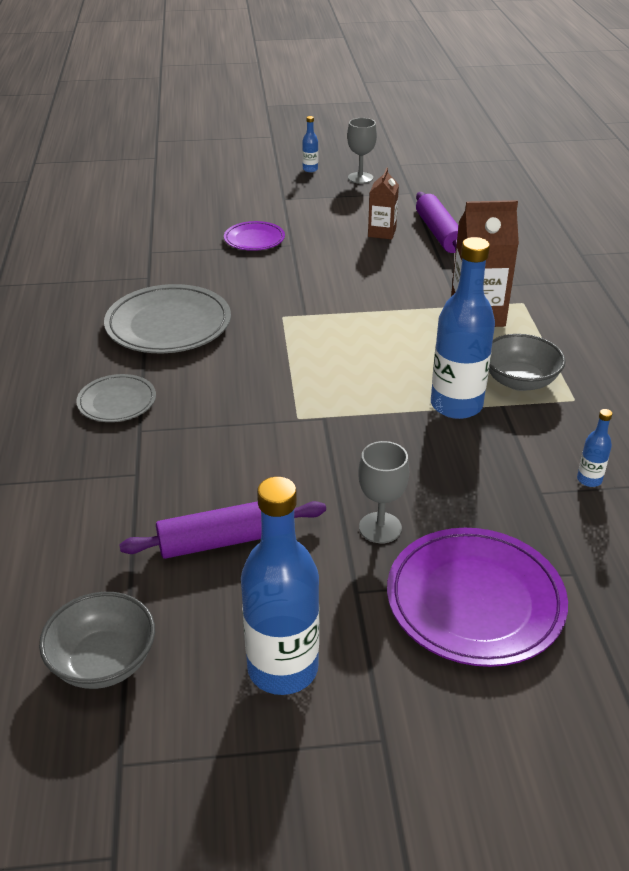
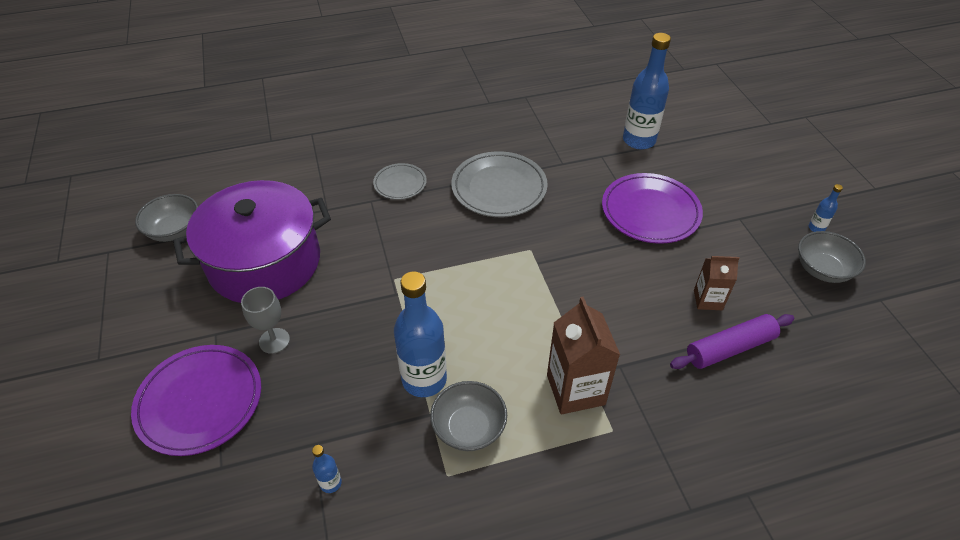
camera: 80 degrees right, 10 degrees up
(226, 540) = (265, 262): purple rolling pin -> purple pot
(254, 239) = (650, 212): purple plate -> purple plate, size x1.79
(282, 668) = (157, 306): blue bottle -> blue bottle (639, 140)
(360, 178) = (822, 270): grey goblet -> grey bowl

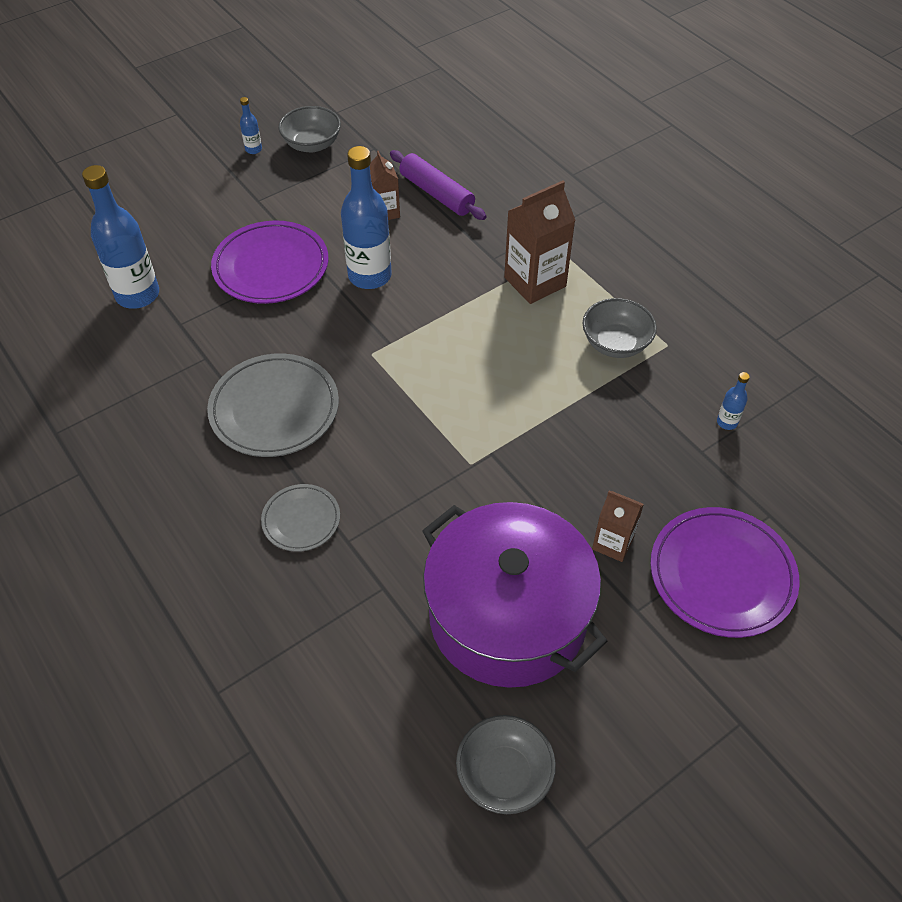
camera: 110 degrees left, 5 degrees up
(274, 341) = (613, 543): grey goblet -> brown carton
(424, 379) = (585, 391): blue bottle -> blue bottle (369, 276)

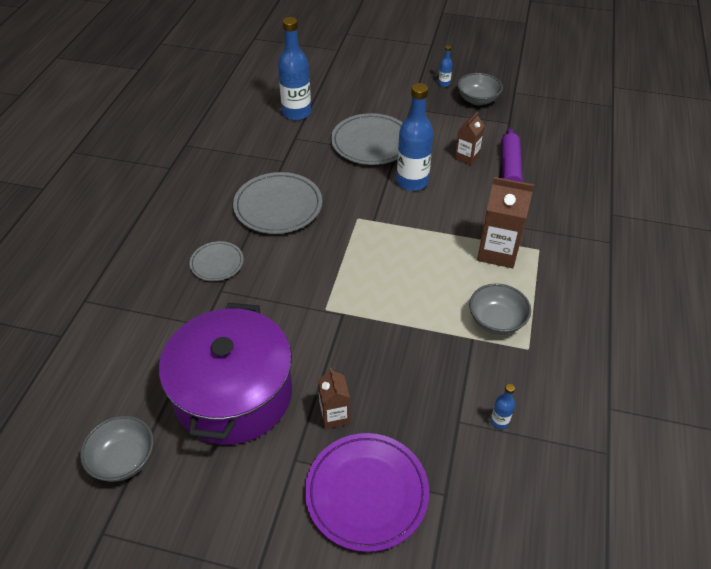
camera: 50 degrees right, 5 degrees down
(271, 267) = (371, 143): purple plate -> grey plate

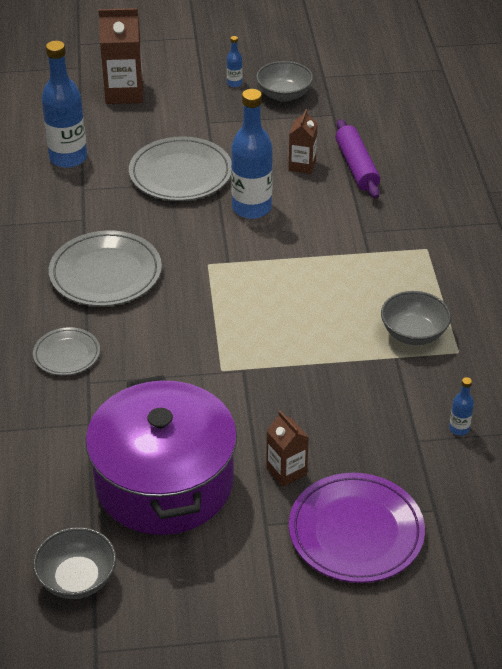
camera: 20 degrees left, 5 degrees down
(498, 252) = (383, 262): brown carton -> brown carton (124, 93)

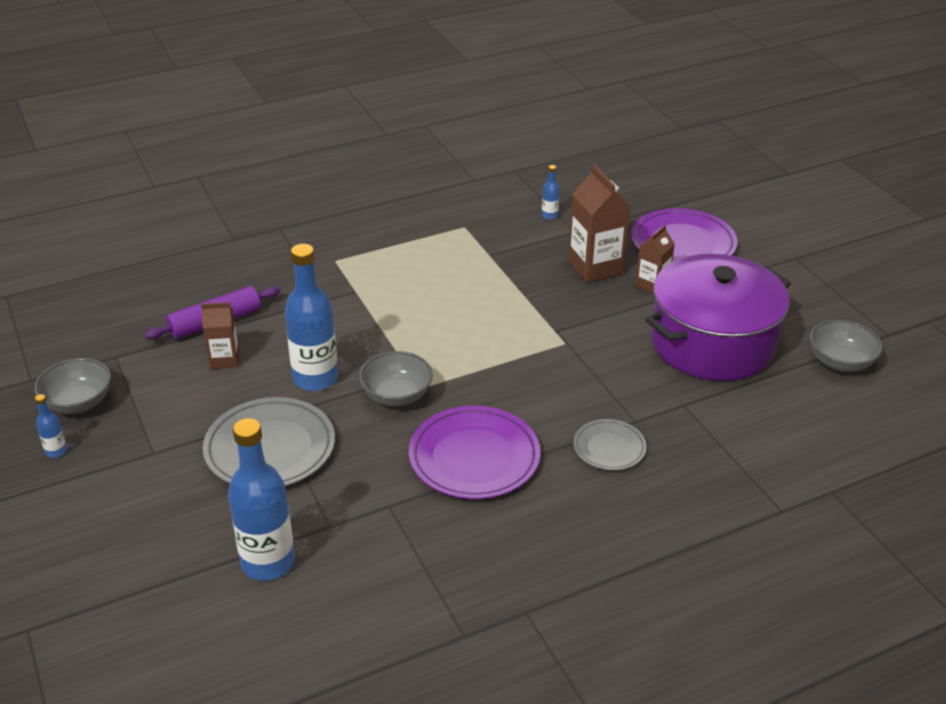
camera: 110 degrees left, 5 degrees down
(105, 273) = (474, 457): grey plate -> purple plate
(124, 93) = (95, 554): brown carton -> brown carton (595, 267)
(413, 333) = (454, 250): grey bowl -> grey bowl (396, 395)

